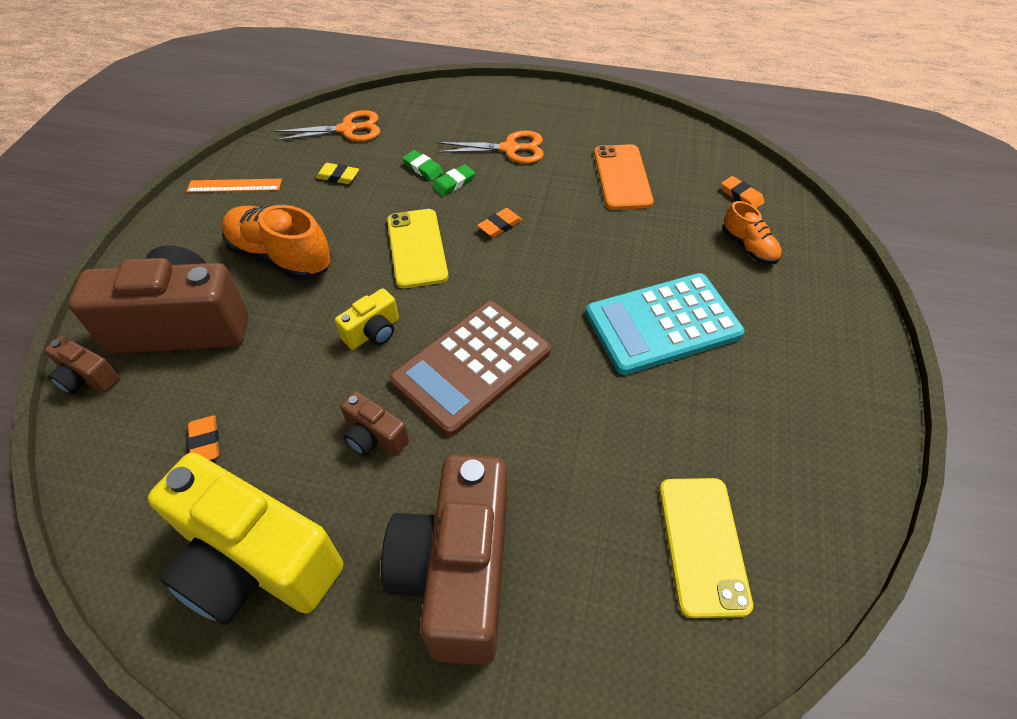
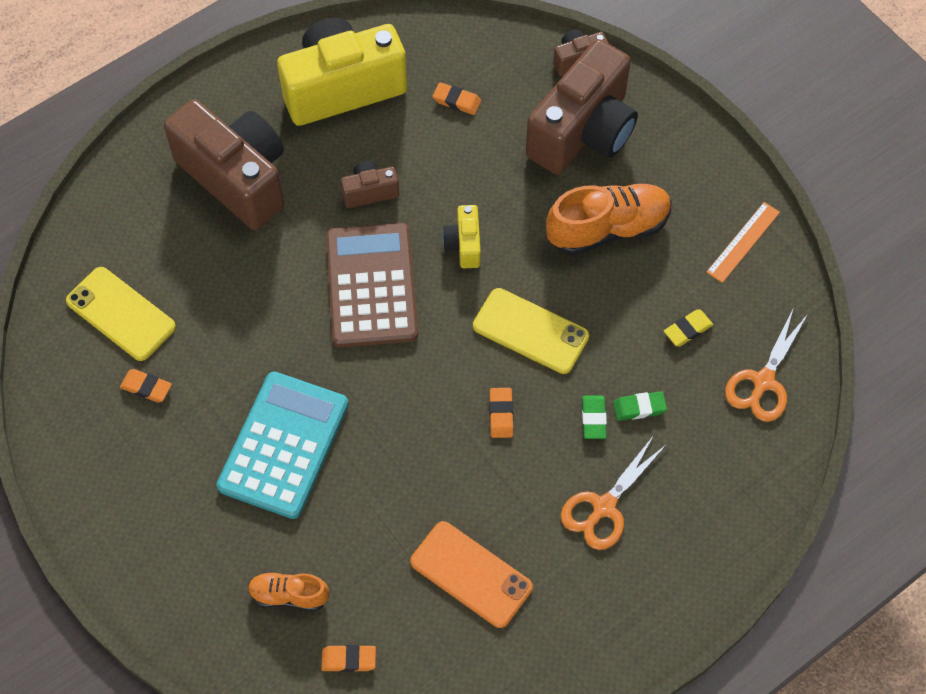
camera: 130 degrees right, 10 degrees up
(735, 456) = (146, 387): none -> orange eraser

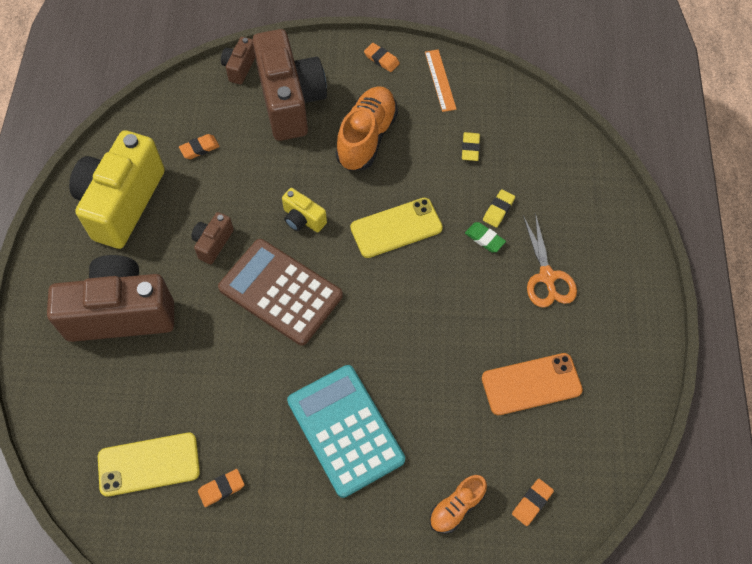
camera: 50 degrees left, 0 degrees up
(501, 414) = (437, 286): orange eraser -> orange eraser (381, 59)
(639, 408) = (498, 210): green eraser -> yellow eraser
(763, 382) = (536, 137): orange scissors -> none

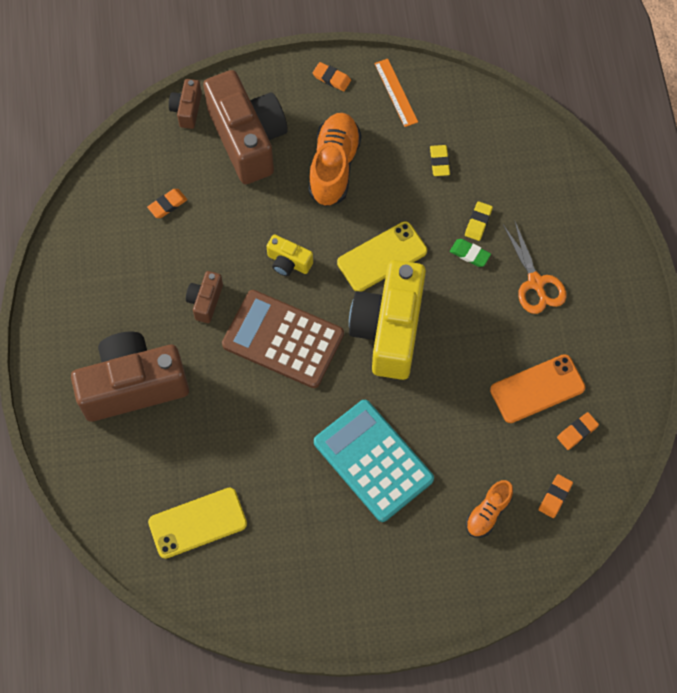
camera: 10 degrees left, 5 degrees up
(122, 202) = (104, 274): yellow camera -> yellow camera (389, 330)
(221, 488) = (270, 533): orange eraser -> orange eraser (577, 432)

